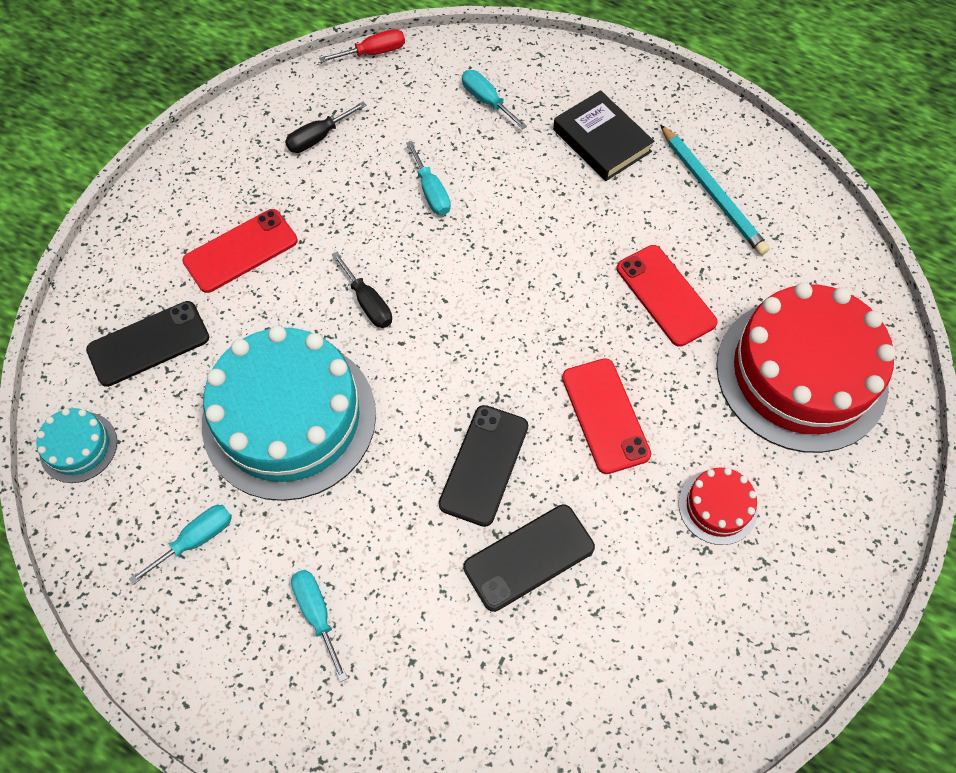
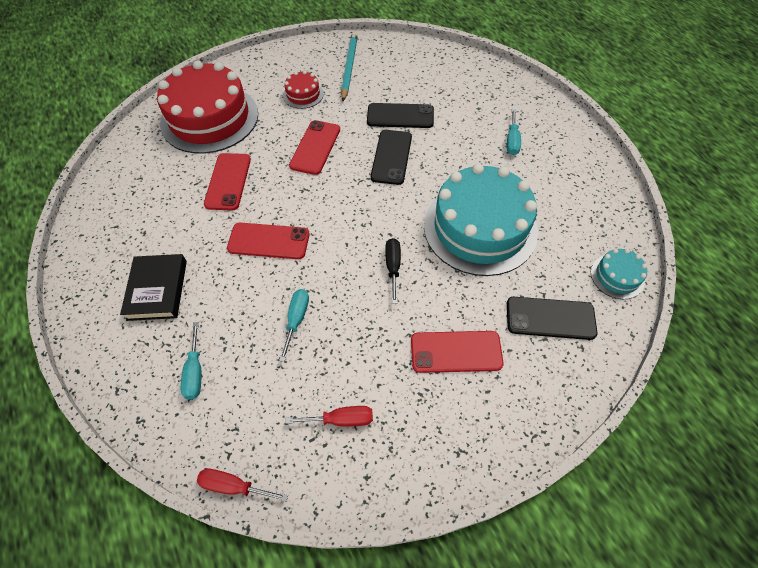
camera: 145 degrees left, 5 degrees down
(196, 540) = (560, 196): turquoise screwdriver -> none
(318, 137) = (341, 419): black screwdriver -> red screwdriver
(484, 465) = (391, 157): black phone -> black phone turned 45 degrees counterclockwise
(538, 252) = (269, 241): none -> red phone
(712, 192) = (139, 219): turquoise pencil -> turquoise pencil (349, 67)

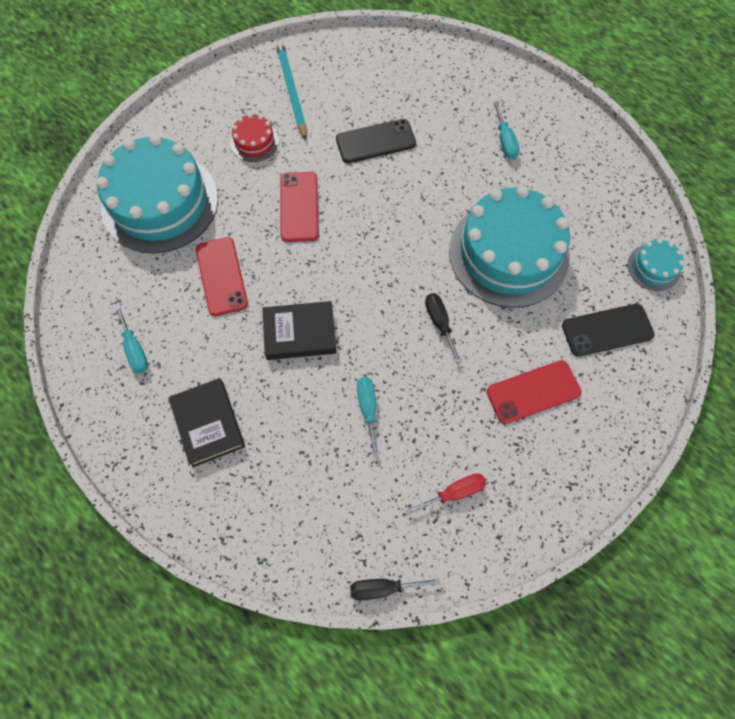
camera: 20 degrees left, 10 degrees up
(195, 372) = (292, 495): turquoise screwdriver -> turquoise screwdriver (135, 349)
(209, 118) = (160, 202): red cake -> turquoise cake
(233, 486) = (383, 588): red screwdriver -> black screwdriver
(269, 241) = (300, 333): red phone -> black book
(391, 157) = (387, 196): black phone -> none

